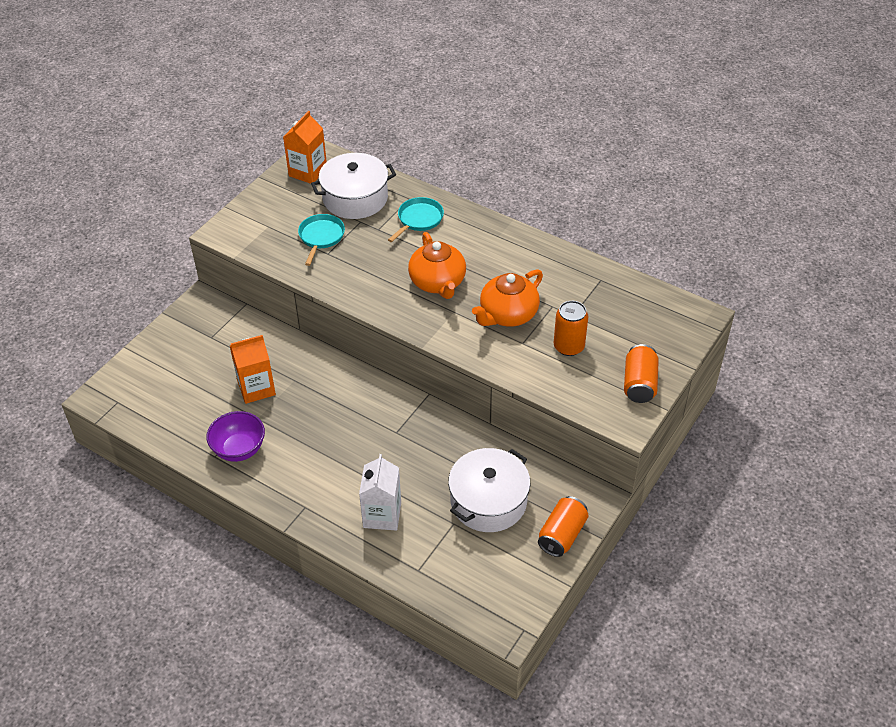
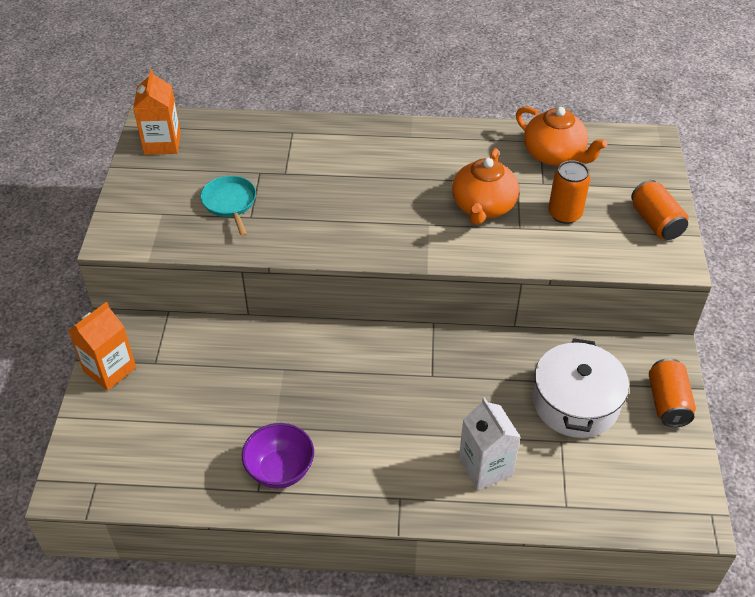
camera: 30 degrees left, 0 degrees up
(256, 388) = (249, 395): orange carton -> orange carton (110, 369)
(355, 198) = (235, 151): white pot -> none
(419, 219) = (319, 149): turquoise pan -> none
(438, 283) = (389, 203): orange teapot -> orange teapot (554, 155)

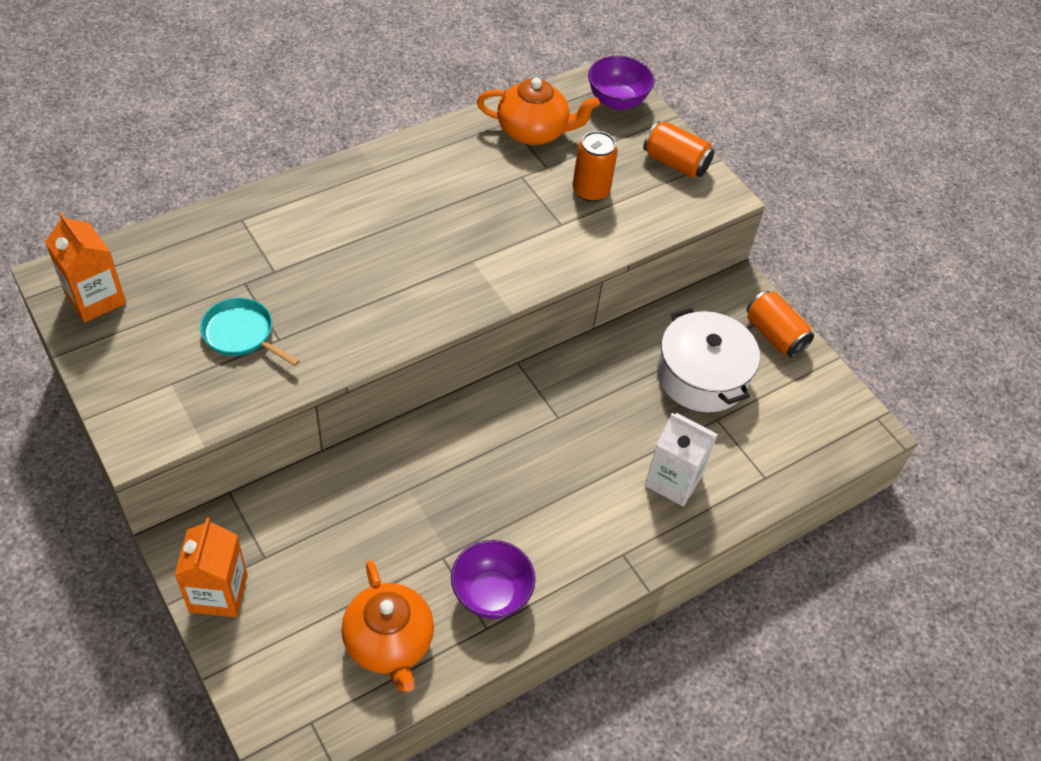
camera: 40 degrees left, 5 degrees up
(483, 207) = (510, 217): orange teapot -> orange teapot (389, 643)
(644, 158) = (617, 101): none -> purple bowl

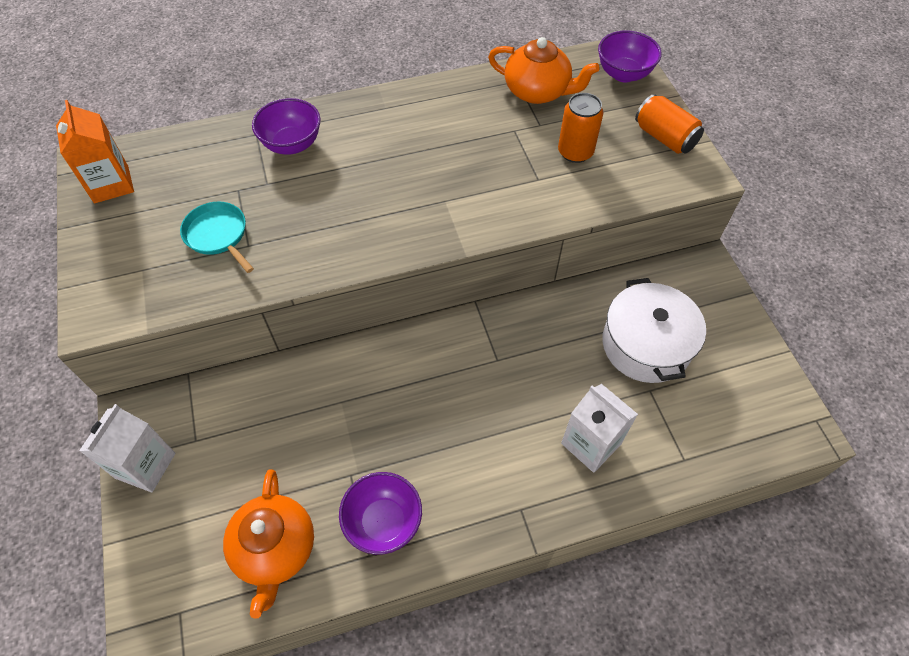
camera: 20 degrees right, 5 degrees up
(218, 593) = (145, 465): orange carton -> white carton
(286, 225) = (292, 144): none -> purple bowl
(774, 335) = (728, 317): orange can -> none

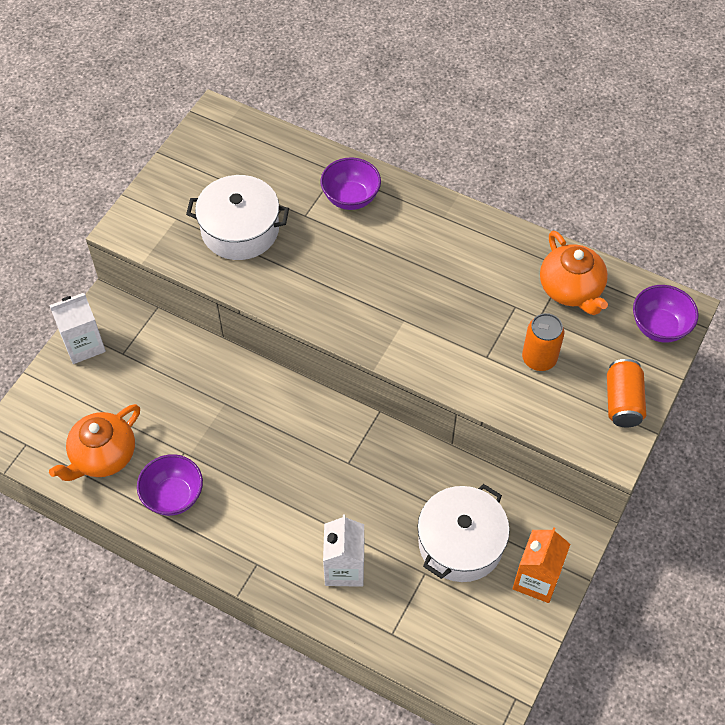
camera: 45 degrees right, 0 degrees up
(111, 184) = (214, 142): orange carton -> orange carton (536, 579)
(218, 235) = (240, 230): turquoise pan -> white pot

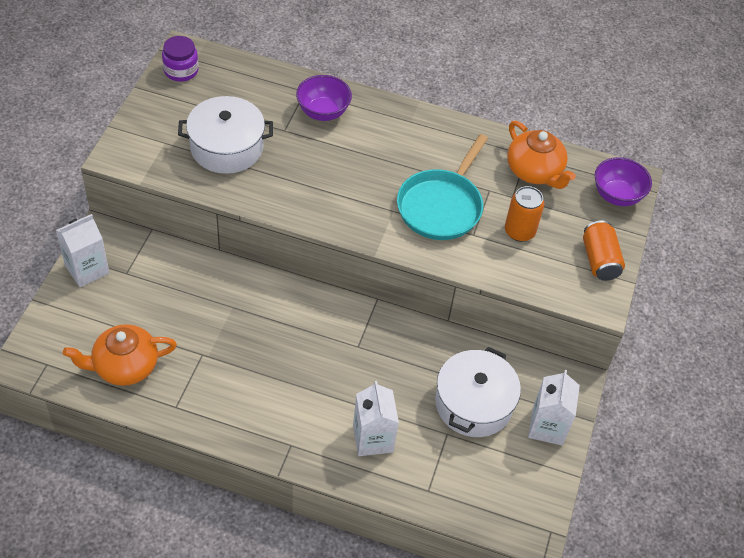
camera: 15 degrees left, 5 degrees down
(103, 456) = (124, 366): orange teapot -> orange teapot turned 45 degrees clockwise
(173, 496) = (200, 394): purple bowl -> none
(208, 137) = (181, 70): none -> purple jar
(458, 320) = (441, 206): none -> turquoise pan
(536, 579) = (547, 426): orange carton -> white carton

